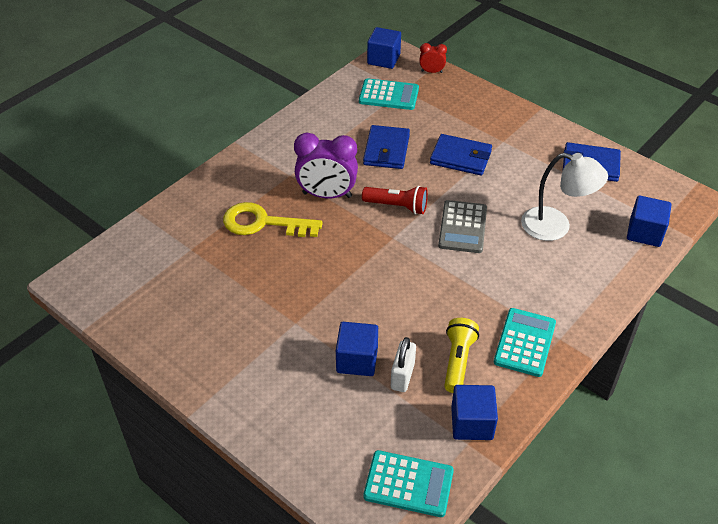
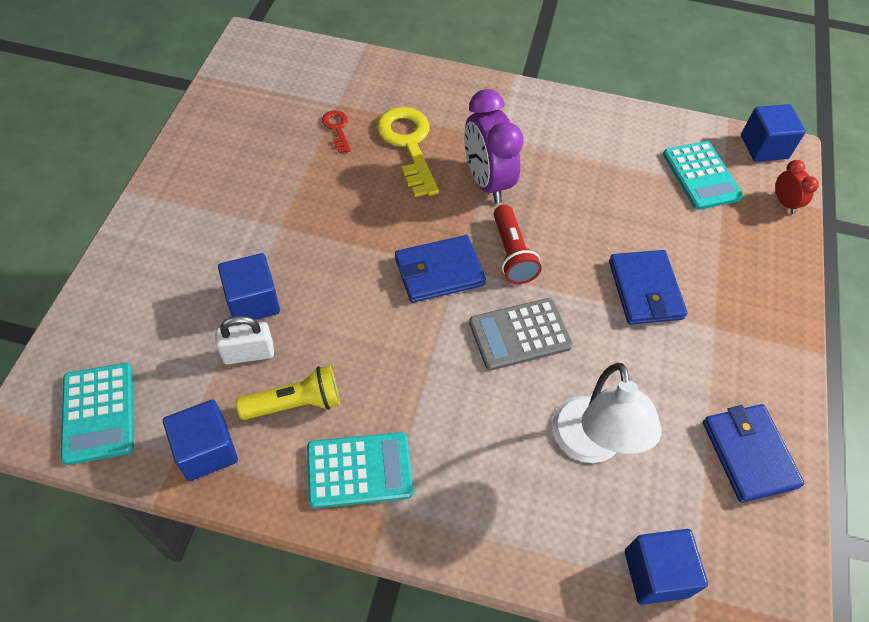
camera: 60 degrees right, 10 degrees up
(217, 258) = (337, 128): none -> red key
(386, 150) = (601, 209): blue wallet -> blue wallet (439, 272)

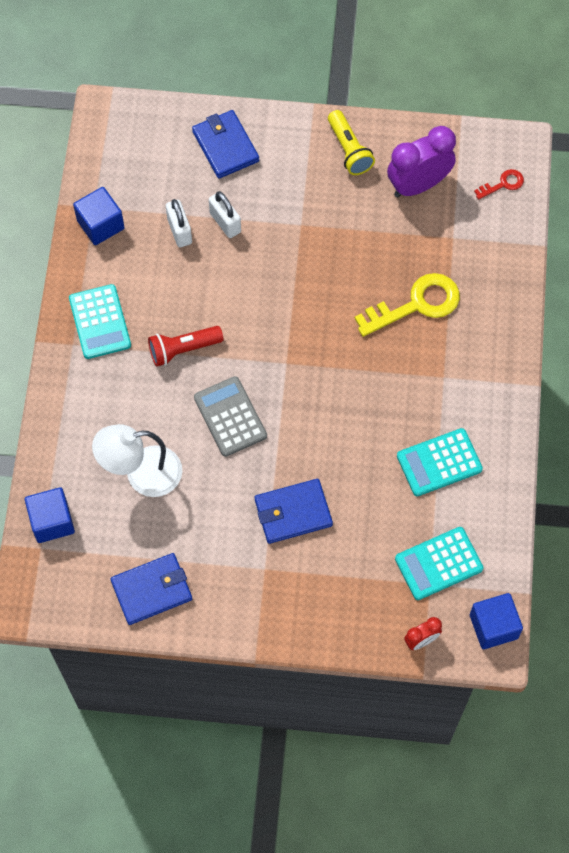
camera: 85 degrees right, 10 degrees up
(98, 413) = (117, 152): turquoise calculator -> turquoise calculator (439, 462)
(253, 301) = (225, 222): blue cube -> white padlock
(295, 403) = (144, 271): yellow flashlight -> yellow flashlight (349, 150)
(337, 128) = (421, 243): red key -> red key (503, 184)
(439, 272) = (279, 349): blue wallet -> blue wallet (225, 146)
(486, 182) = (386, 375): purple clock -> purple clock (418, 185)
(511, 254) = (309, 403): red flashlight -> red flashlight (183, 349)

